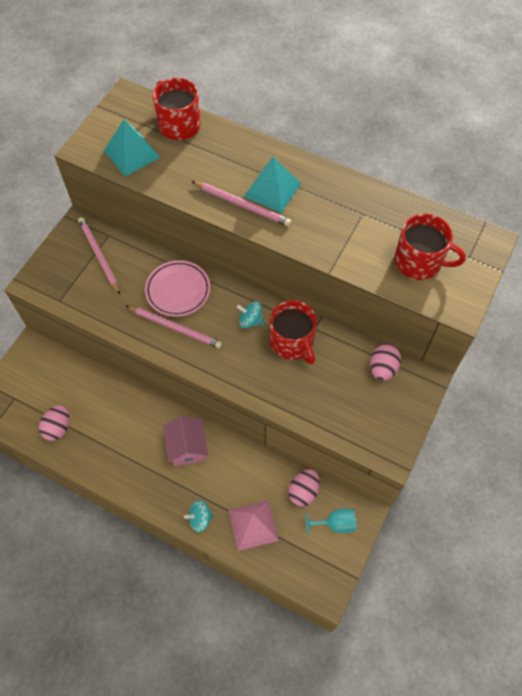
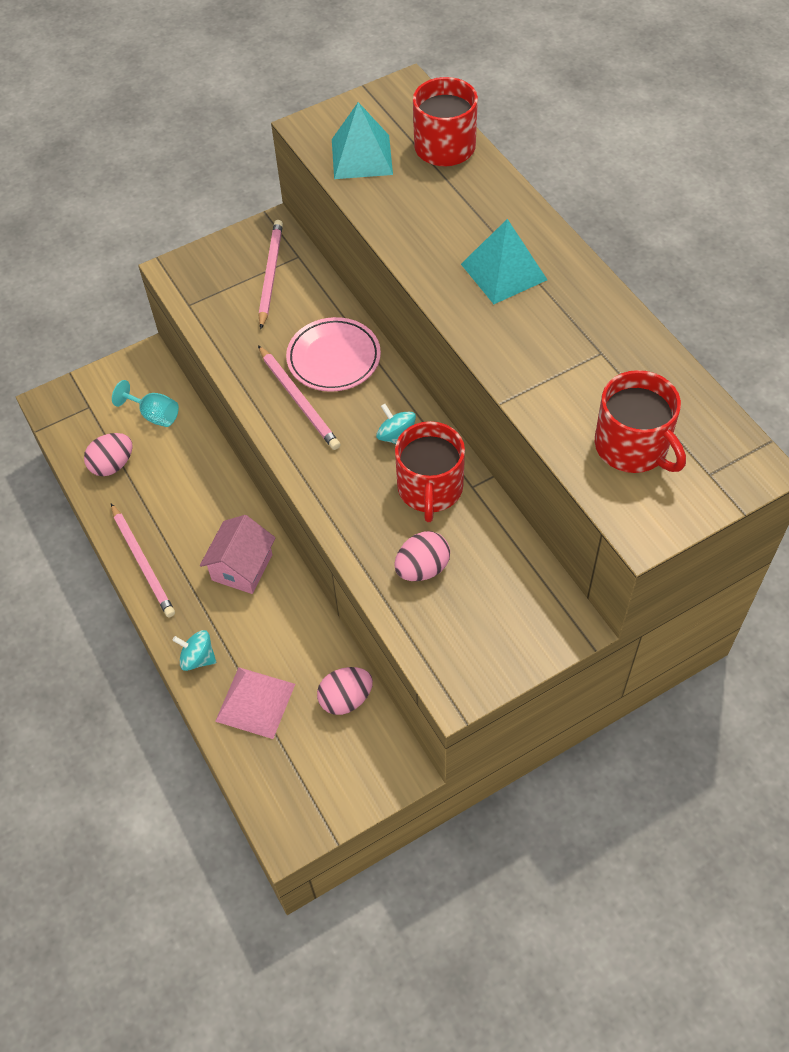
camera: 35 degrees right, 5 degrees down
(242, 205) = (451, 273): pink pencil -> pink pencil (142, 562)
(335, 524) = (357, 761): turquoise goblet -> turquoise goblet (154, 415)
(382, 368) = (525, 581): pink egg -> pink egg (422, 568)

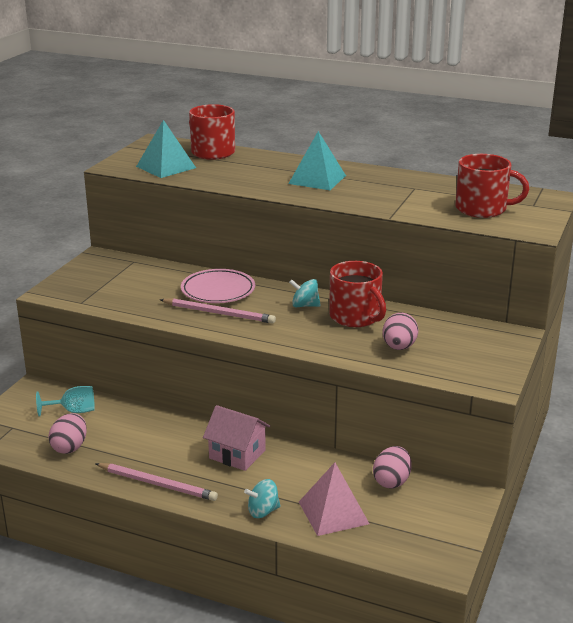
camera: 40 degrees left, 30 degrees down
(242, 567) = (237, 454): pink house -> pink house turned 45 degrees counterclockwise
(270, 275) = (125, 273): pink pencil -> none

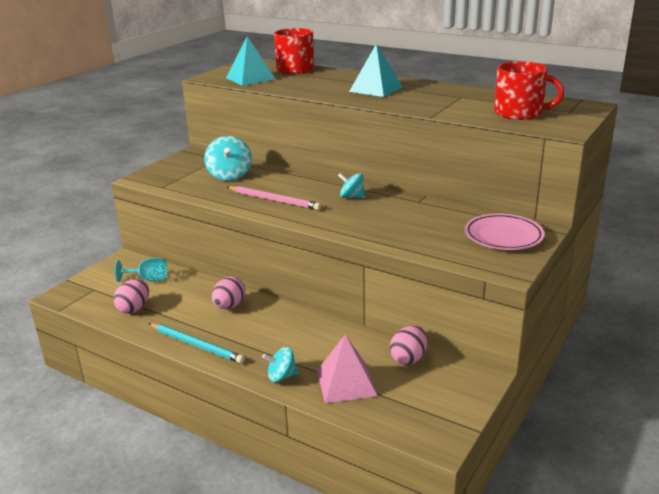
camera: 10 degrees right, 0 degrees up
(155, 284) = (229, 175): none -> turquoise spinning top
(157, 484) = (196, 345): pink pencil -> turquoise pencil
(218, 291) = (280, 182): pink plate -> pink plate (503, 236)
(237, 454) = (274, 324): pink house -> none
(355, 317) = (394, 208): red mug -> none
(399, 347) = (426, 235): pink egg -> pink egg (229, 306)

